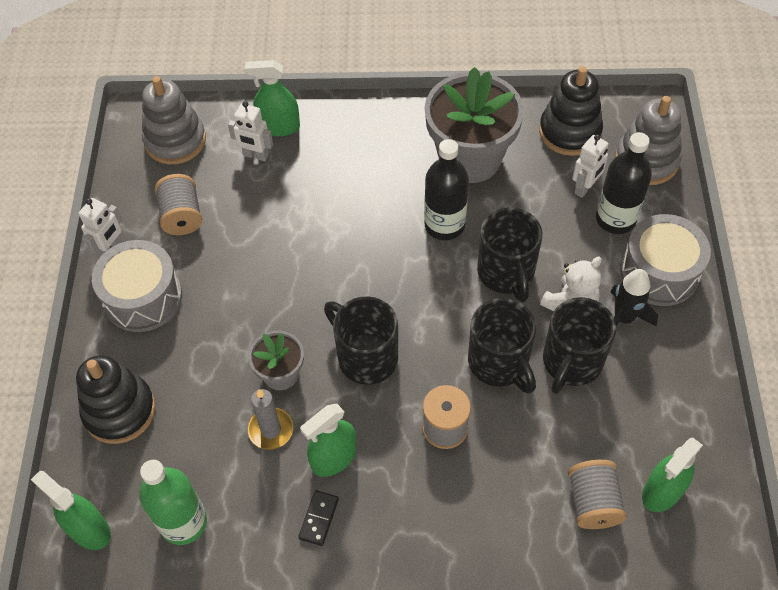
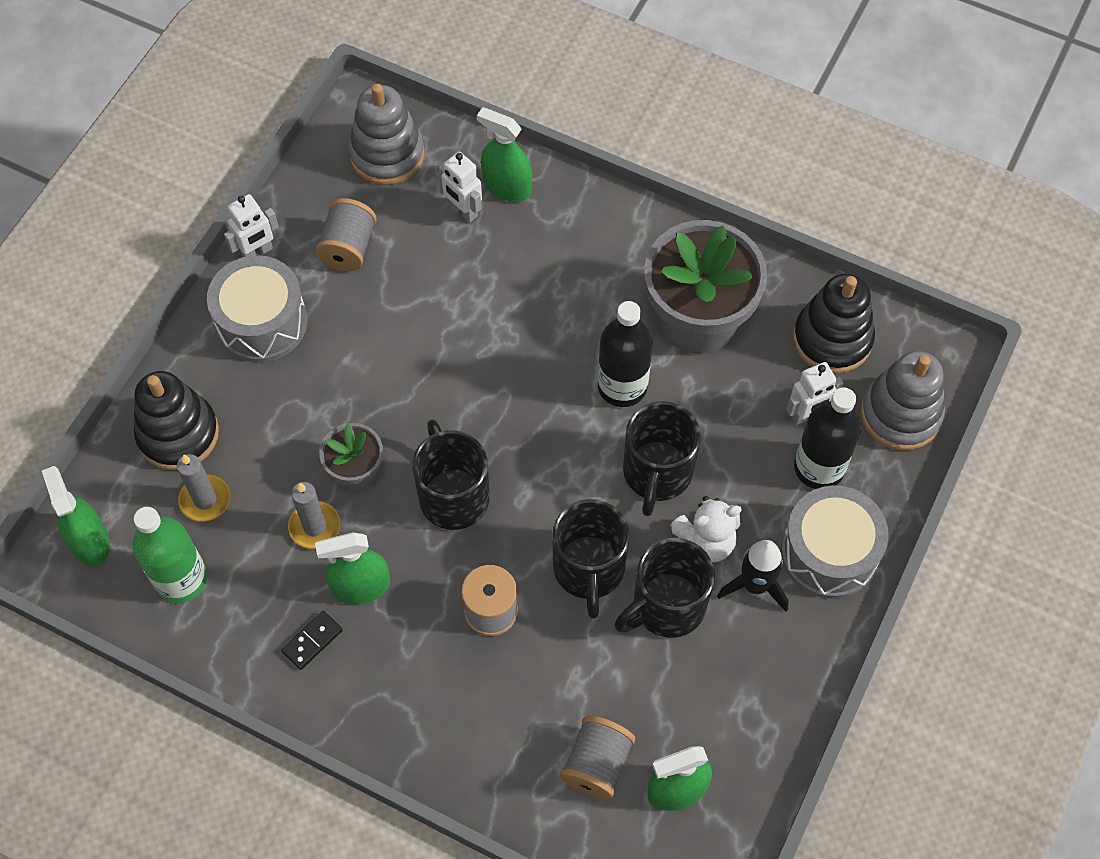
camera: 25 degrees right, 5 degrees up
(169, 451) = (205, 499): none -> grey candle

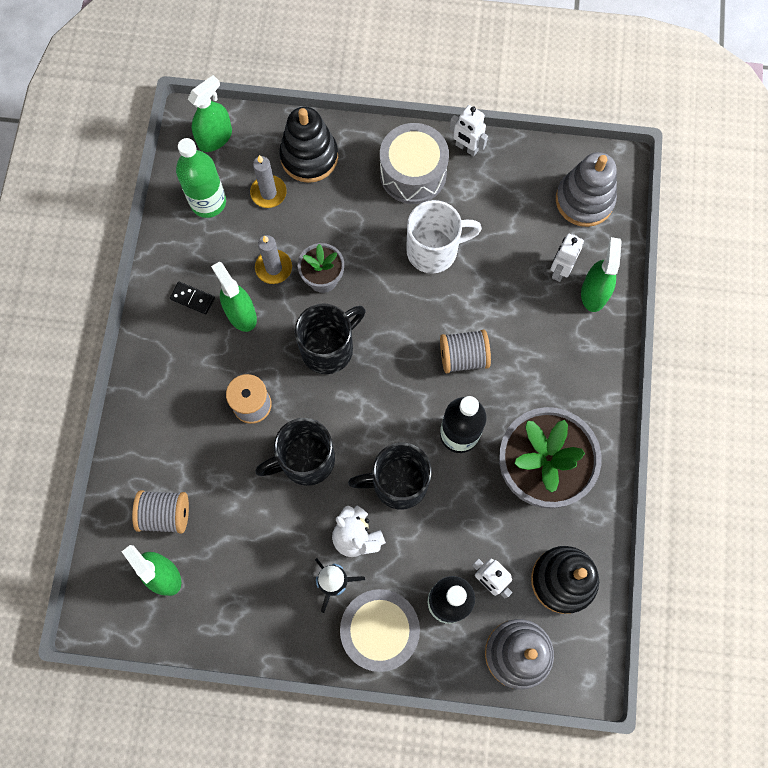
camera: 70 degrees right, 10 degrees up
(348, 247) = (495, 205): grey spool -> grey spool (463, 357)
(376, 334) = (434, 250): none -> white mug
(666, 606) = (296, 524): black mug -> none

